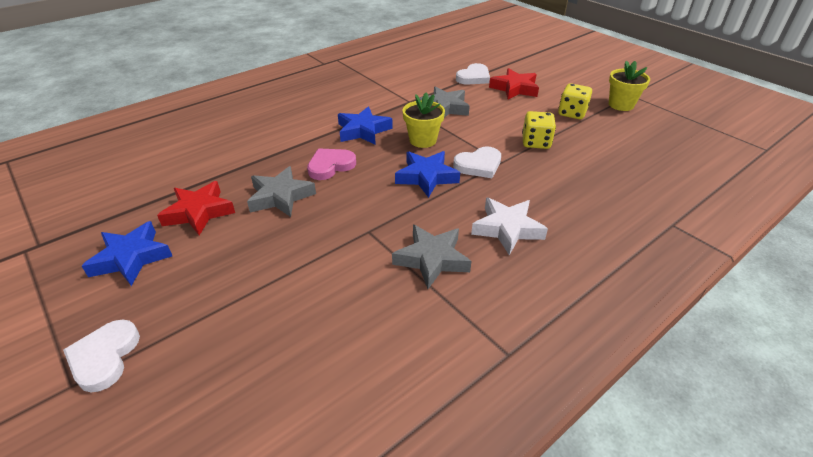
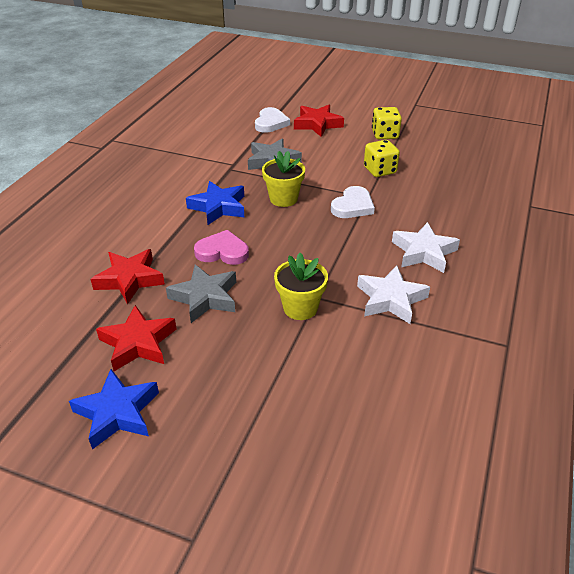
camera: 30 degrees left, 0 degrees up
(104, 357) = (197, 503): white heart -> none
(243, 163) = (129, 279): none -> red star
(330, 166) = (222, 251): pink heart -> pink heart turned 75 degrees clockwise
(426, 177) = (320, 232): blue star -> none
(432, 259) = (390, 299): grey star -> white star
(621, 105) = (415, 116): yellow flower pot -> yellow flower pot (300, 308)

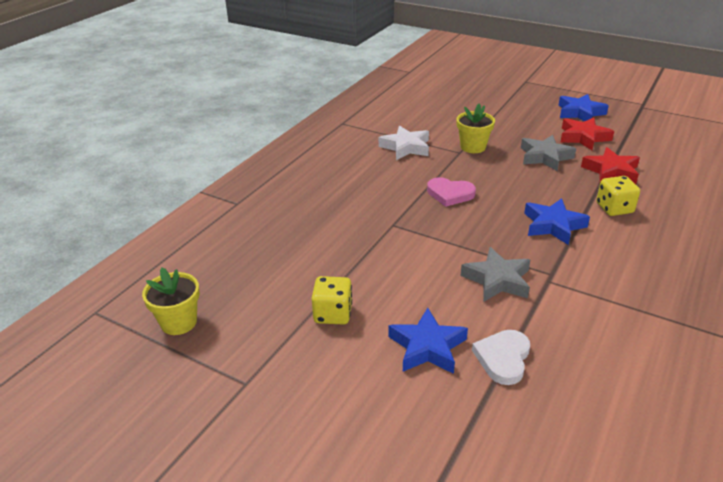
camera: 170 degrees left, 5 degrees down
(222, 251) = (539, 185): pink heart -> pink heart (450, 194)
(283, 199) = (484, 229): yellow flower pot -> yellow flower pot (179, 322)
(317, 124) = (427, 347): red star -> blue star
(353, 206) = (412, 216): white heart -> none
(380, 170) = (366, 255): yellow dice -> yellow dice (614, 208)
(423, 252) = (364, 173): white star -> none

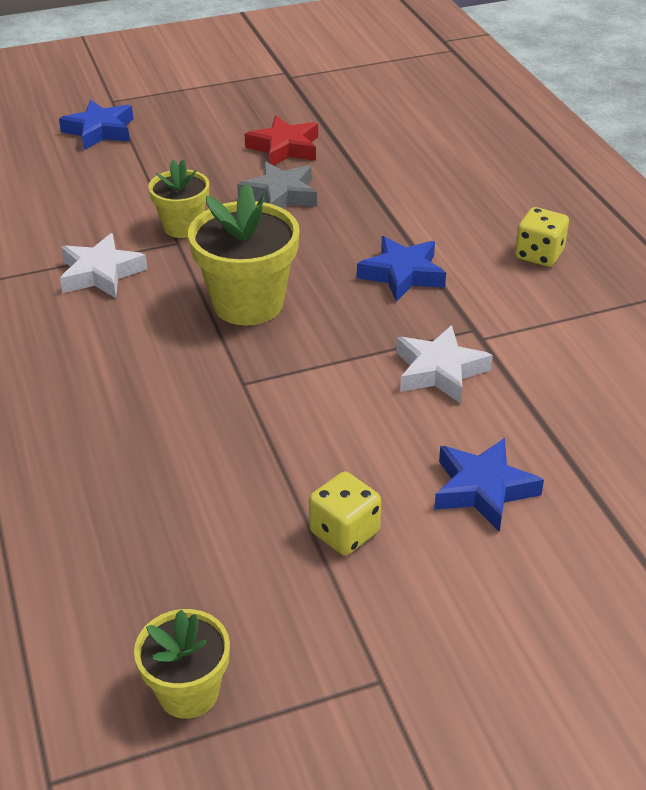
camera: 50 degrees left, 5 degrees up
(450, 194) = (248, 303): pink heart -> yellow flower pot
(497, 280) = (439, 371): grey star -> white star
(503, 358) = (556, 446): white heart -> none
(580, 113) = (237, 116): blue star -> blue star (100, 131)
(611, 171) = (368, 176): red star -> none
(614, 208) = (428, 219): yellow dice -> yellow dice (539, 255)

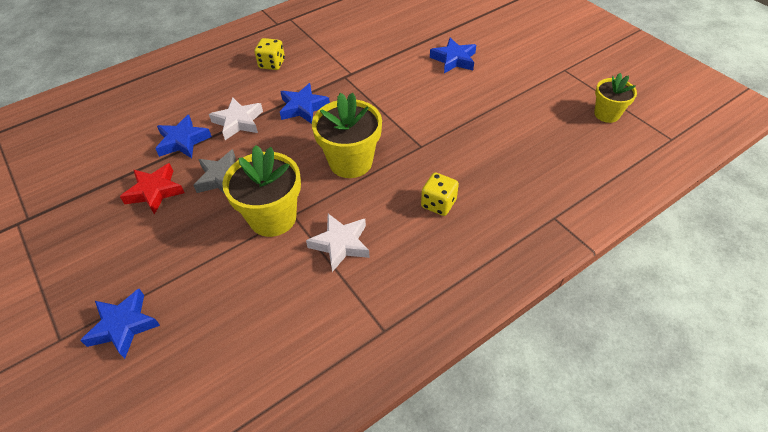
camera: 105 degrees left, 10 degrees up
(183, 227) = (273, 217): yellow flower pot -> yellow flower pot, size x1.64
(344, 532) = (501, 91): yellow dice -> yellow dice (438, 204)
(372, 168) = (183, 141): none -> blue star
(439, 371) = (382, 82): white star -> white star (238, 122)

